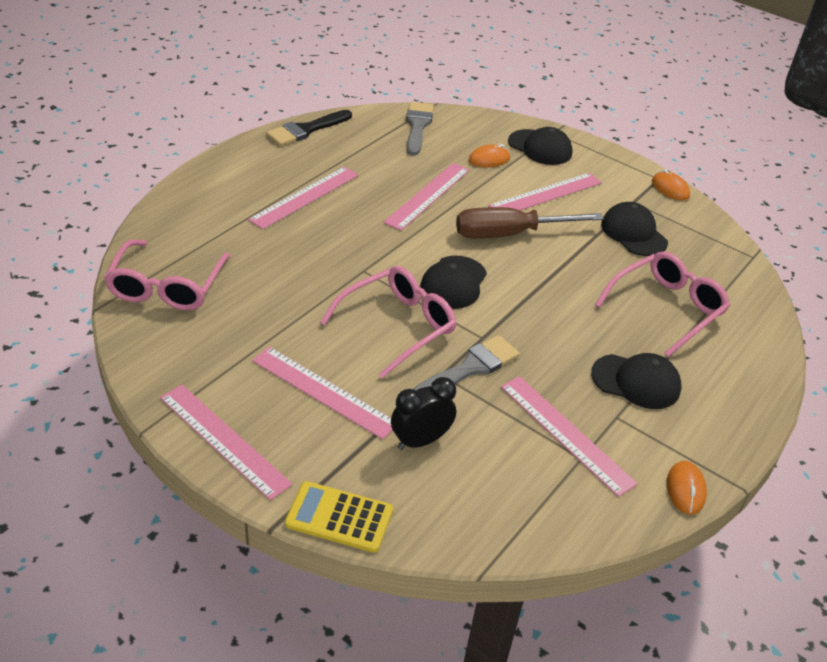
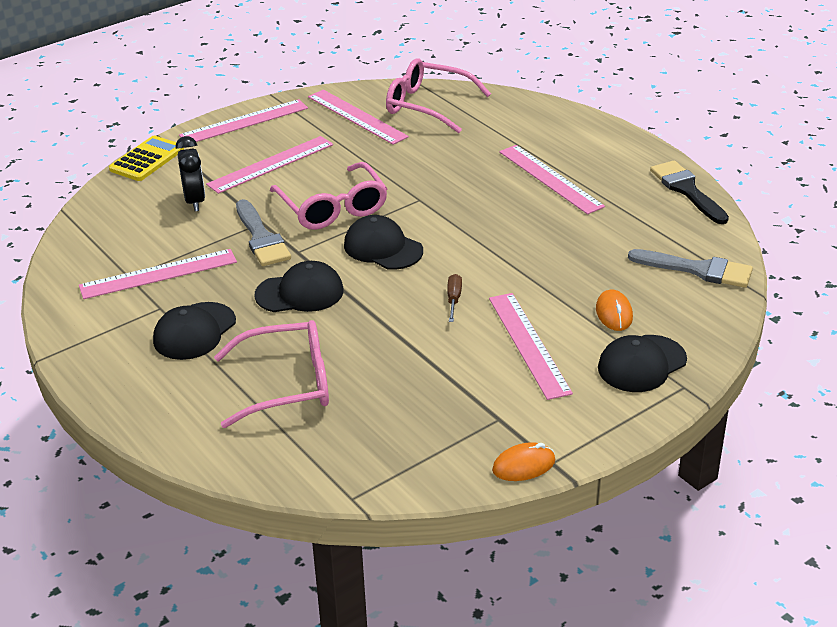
camera: 110 degrees right, 5 degrees down
(428, 195) = (540, 255): pink ruler -> pink ruler (357, 116)
(509, 234) = (454, 299): brown screwdriver -> brown screwdriver, size x0.41
(633, 233) = (431, 399): black cap -> black cap (300, 293)
(666, 309) = (286, 384): pink glasses -> pink glasses turned 75 degrees counterclockwise
(685, 489) = (60, 325): orange mouse -> none

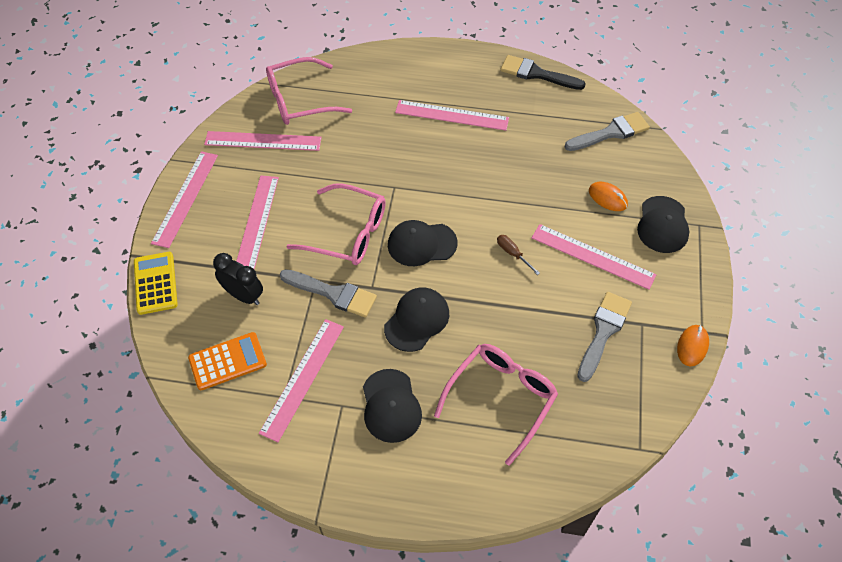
camera: 45 degrees left, 20 degrees up
(124, 232) = (227, 361): none -> orange calculator
(451, 400) = (603, 331): none -> grey brush

